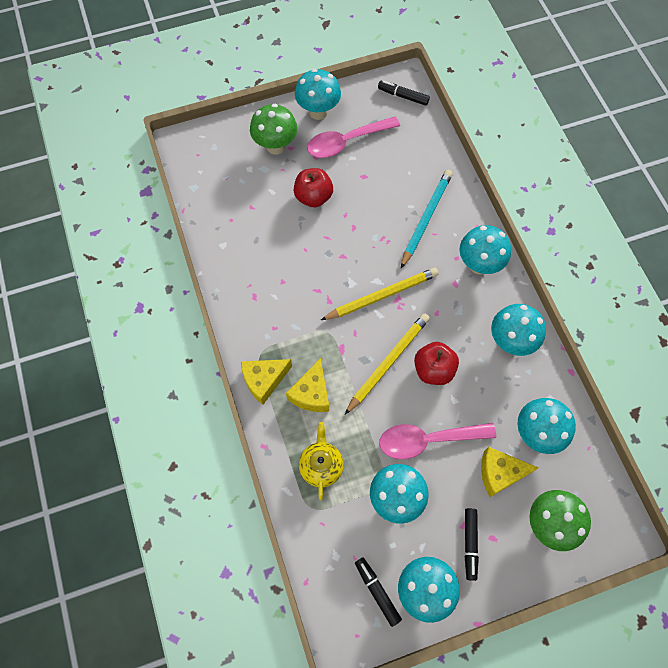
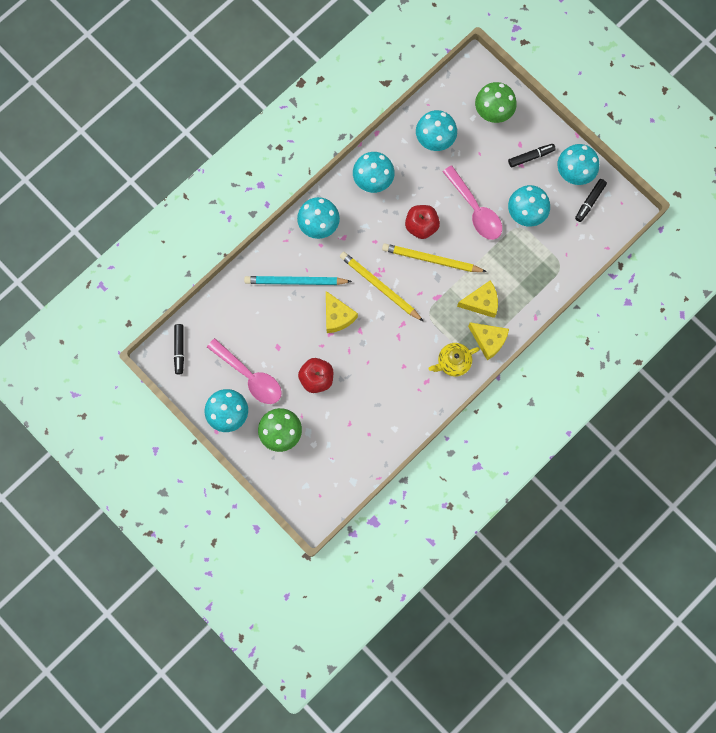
camera: 115 degrees left, 10 degrees up
(321, 465) = (529, 272): yellow teapot -> yellow teapot (453, 362)
(499, 473) = (474, 155): yellow cheese -> yellow cheese (337, 316)

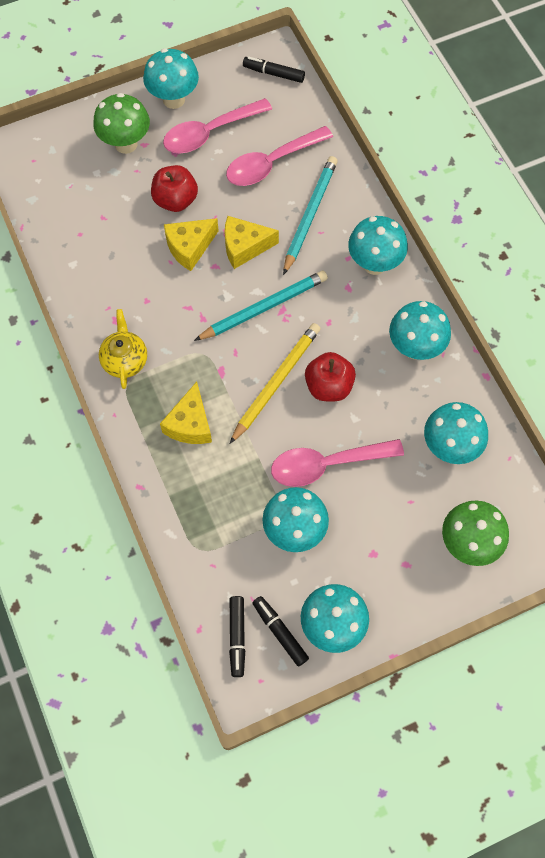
camera: 110 degrees right, 10 degrees down
(261, 323) = (271, 163): none -> pink spoon
(380, 287) = (264, 308): yellow pencil -> turquoise pencil
(488, 341) = (134, 414): yellow cheese -> yellow cheese (189, 247)
(531, 157) = (381, 573): black marker -> black marker (237, 637)

